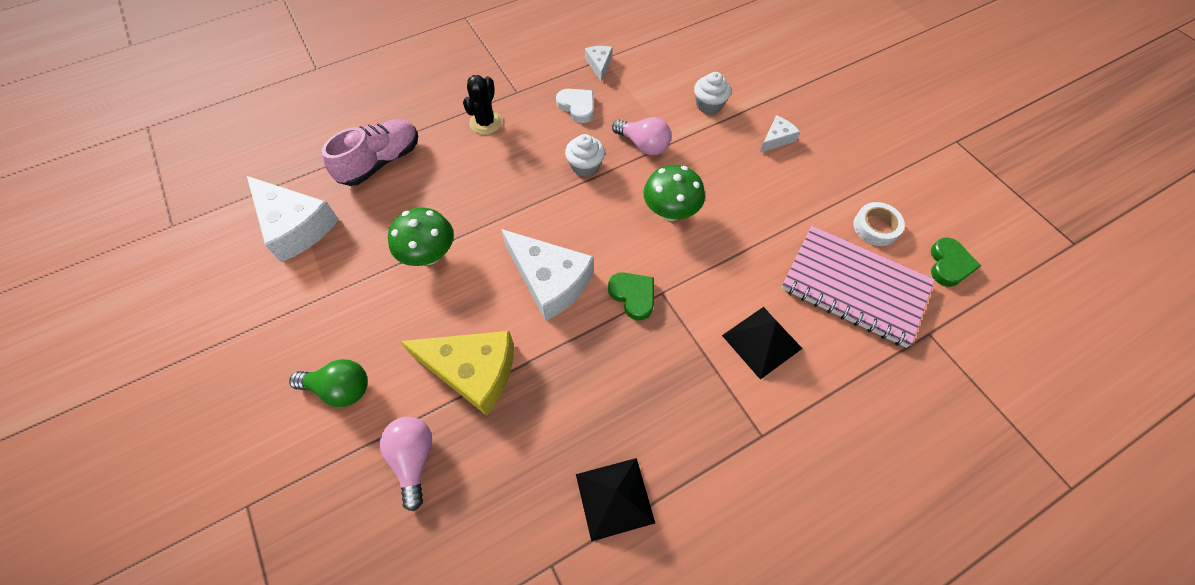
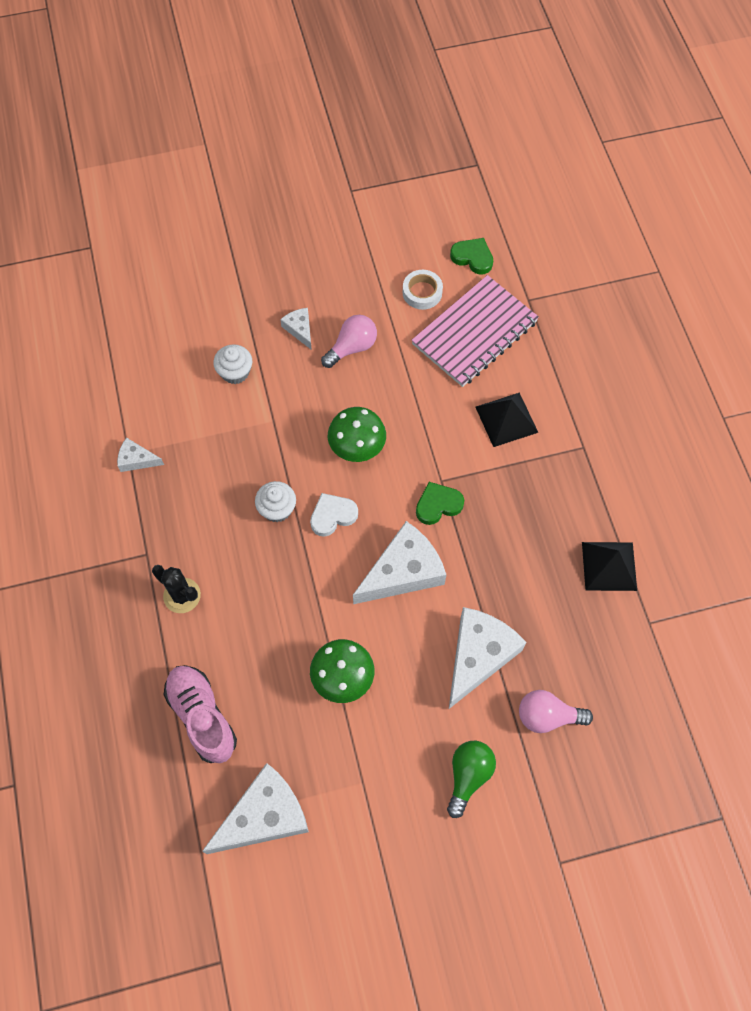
camera: 75 degrees left, 5 degrees up
(473, 371) = (478, 655): yellow cheese -> white cheese
(577, 107) = (192, 497): white heart -> white heart (332, 516)
(643, 145) = (268, 448): pink light bulb -> pink light bulb (352, 347)

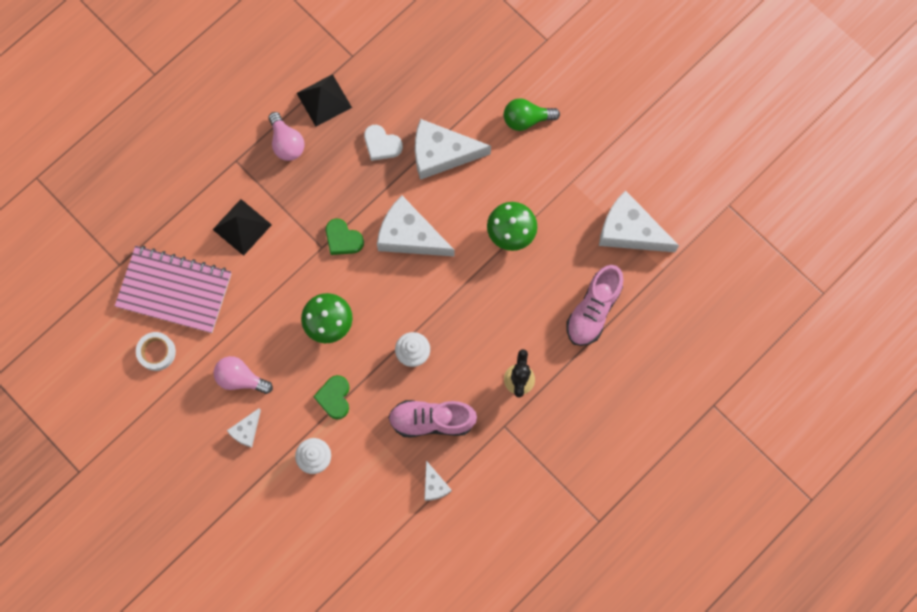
camera: 120 degrees left, 10 degrees up
(199, 490) = (432, 420): none -> pink shoe
(332, 516) = (395, 309): white heart -> white heart (381, 144)
(472, 257) = (99, 330): green heart -> green heart (334, 397)
(547, 716) = (457, 90): pink light bulb -> pink light bulb (286, 143)

